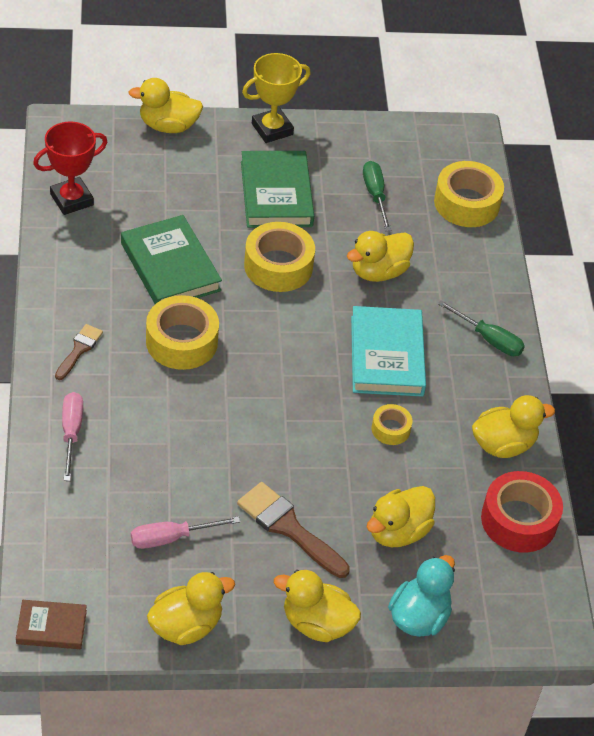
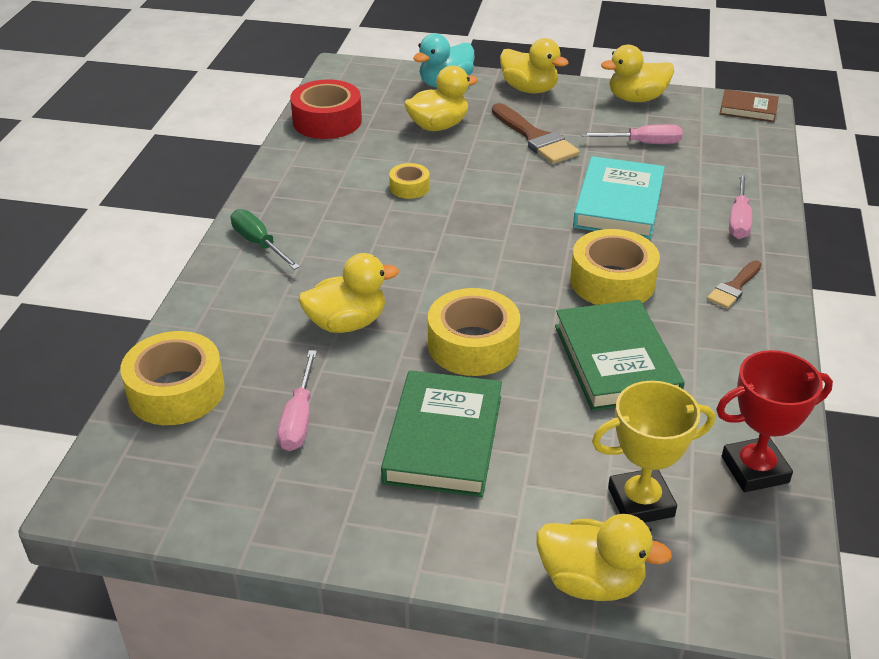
camera: 160 degrees left, 10 degrees down
(272, 129) = (412, 550): yellow trophy -> yellow trophy (640, 502)
(375, 195) = (299, 418): green screwdriver -> pink screwdriver
(387, 356) = (382, 242): turquoise book -> turquoise book (618, 203)
(503, 445) = (305, 165): yellow duck -> none

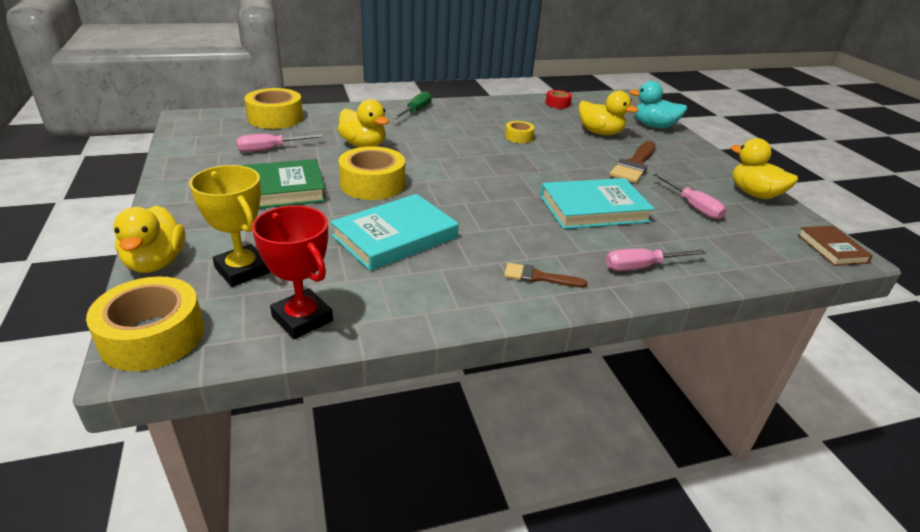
camera: 60 degrees right, 5 degrees down
(327, 121) = (557, 104): red tape -> red tape, size x0.53
(529, 89) = (695, 153): yellow duck -> none
(612, 281) = (490, 221): yellow tape -> yellow tape (152, 336)
(616, 361) = (395, 237): green book -> turquoise book

